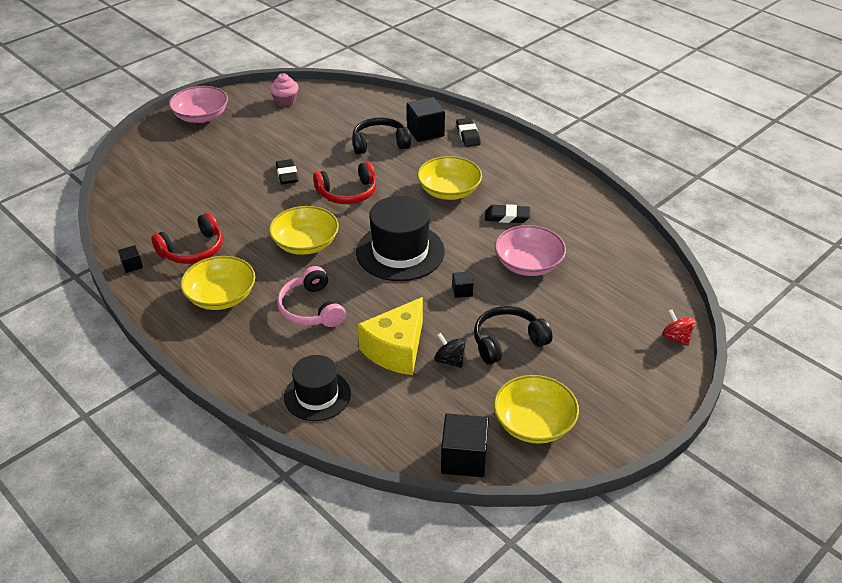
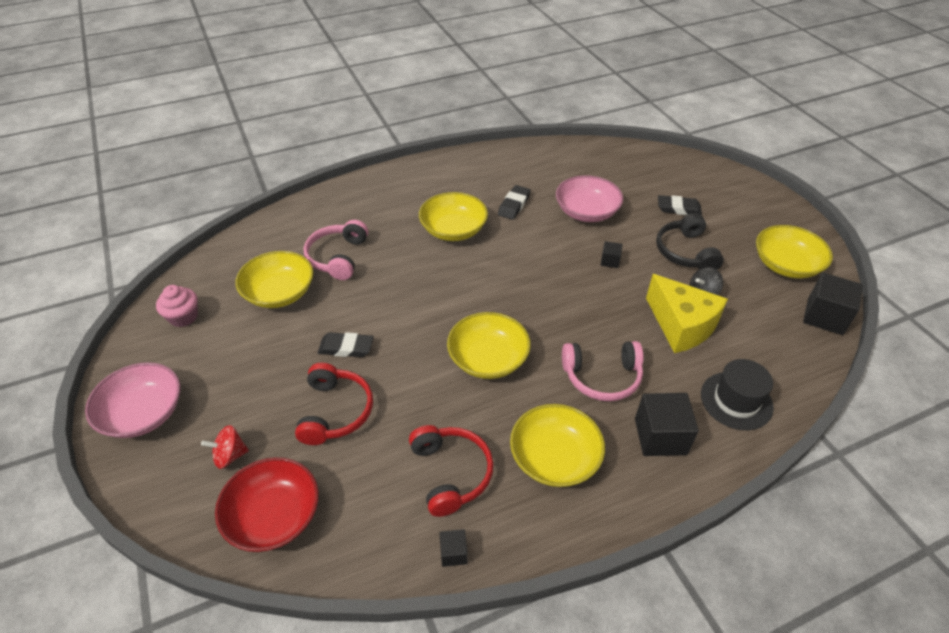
camera: 70 degrees left, 5 degrees up
(142, 187) = (274, 516): none -> red bowl
(327, 130) = (279, 293): none -> yellow bowl
(348, 193) = (414, 303): red headphones -> red headphones (335, 411)
(379, 143) = (337, 257): black headphones -> pink headphones
(400, 252) = (535, 287): black hat -> none
(425, 132) = (341, 219): black cube -> black cube (660, 436)
(468, 135) = (368, 193): black eraser -> black eraser (678, 208)
(676, 337) = (700, 166): red spinning top -> red spinning top (230, 455)

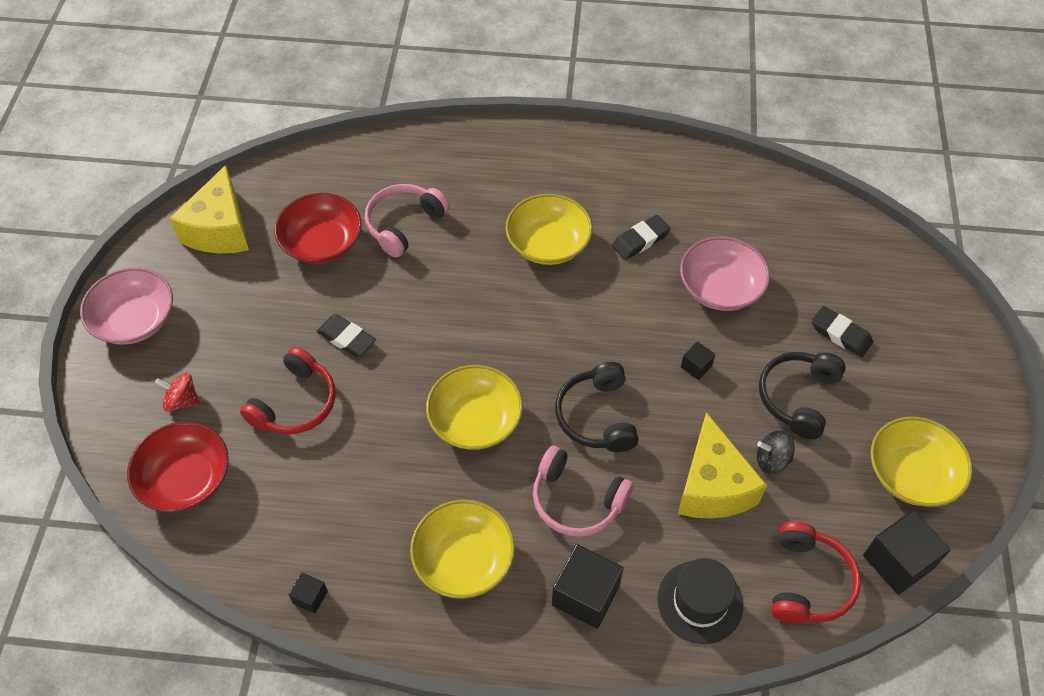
camera: 30 degrees right, 10 degrees up
(183, 317) = (220, 229): pink cupcake -> yellow cheese
(279, 293) = (322, 242): yellow bowl -> red bowl
(451, 473) = (358, 521): red headphones -> red headphones (808, 582)
(571, 318) = (596, 416): none -> black headphones

